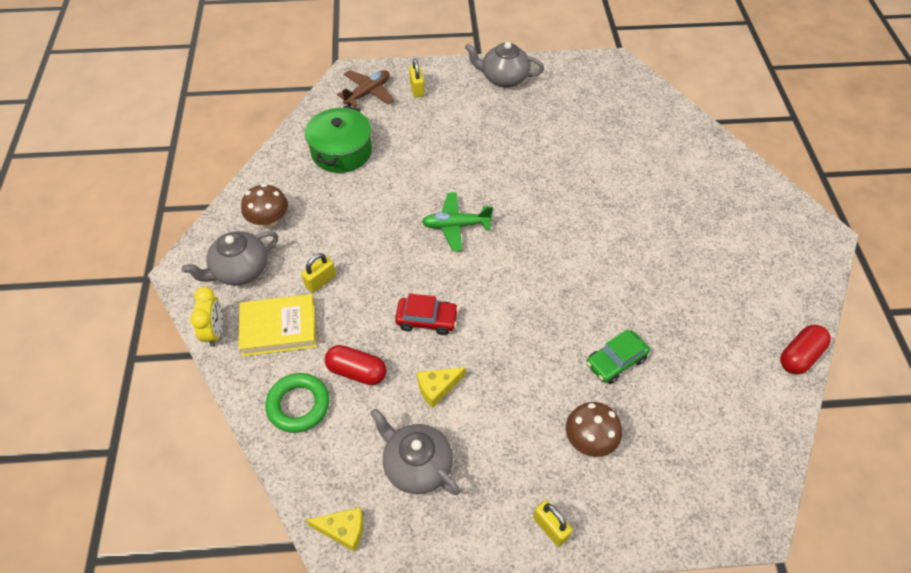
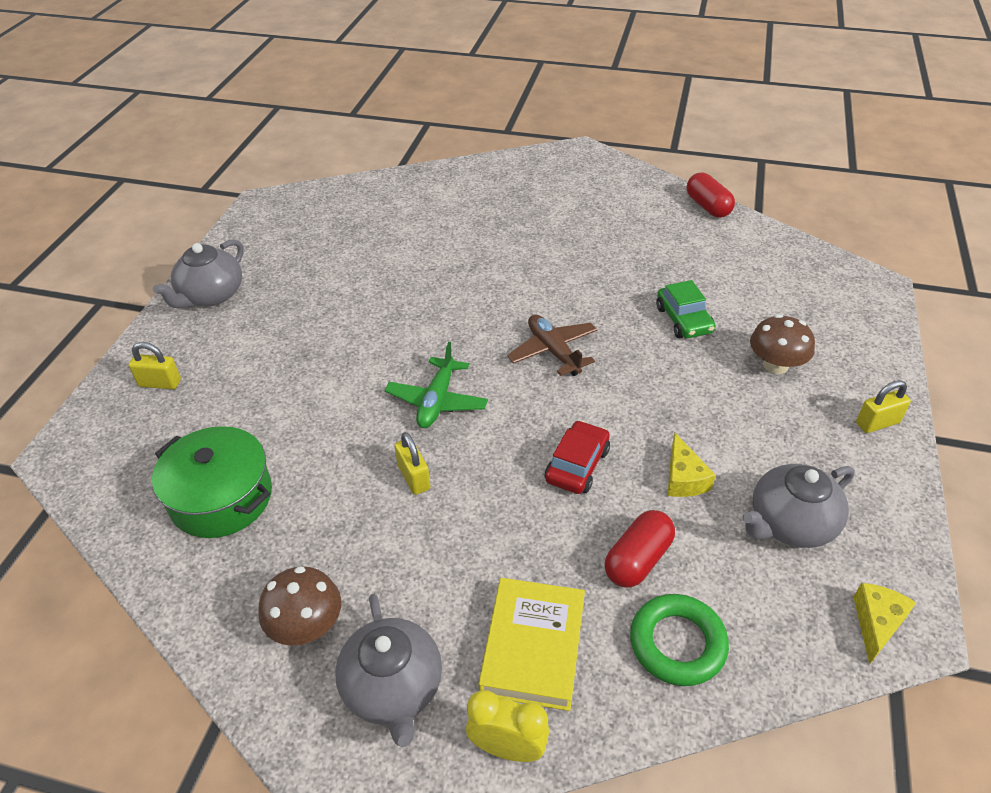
camera: 70 degrees left, 10 degrees down
(320, 281) = (465, 574): yellow padlock -> yellow padlock (413, 477)
(368, 93) = (121, 440): brown plane -> brown plane (553, 351)

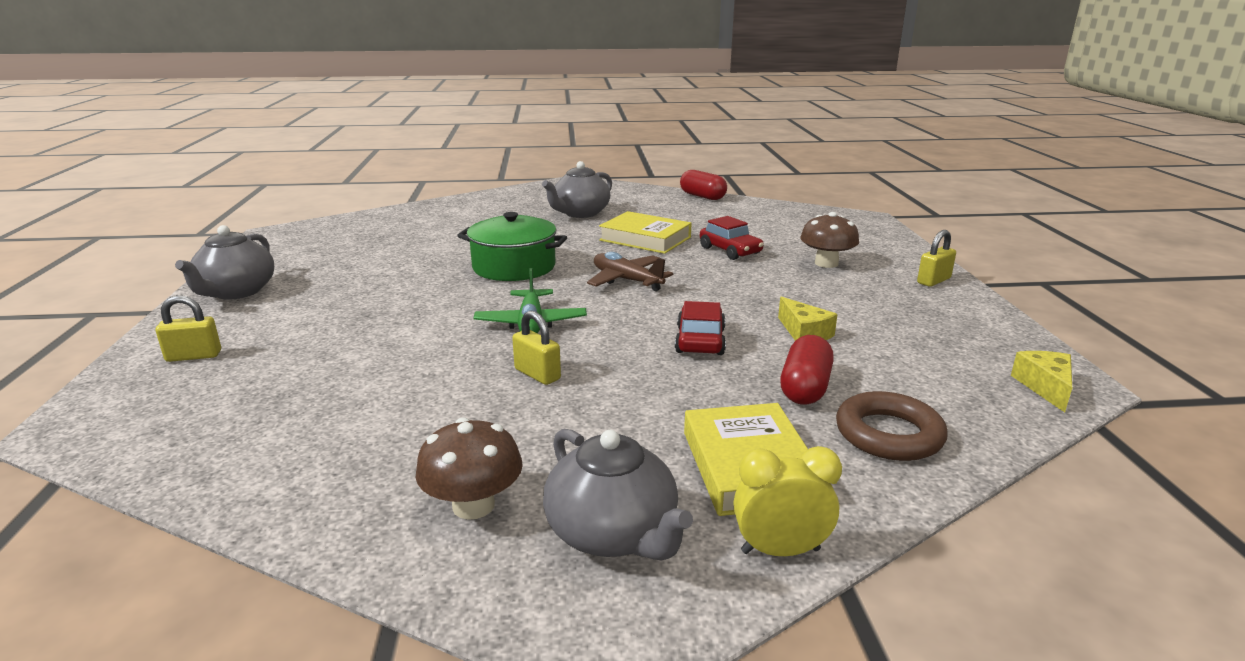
camera: 20 degrees left, 20 degrees down
(221, 498) = (311, 426): green pot -> green pot (514, 267)
(605, 280) = (645, 239): none -> yellow book
(677, 643) = (888, 434): green ring -> brown ring
(683, 320) = (730, 250): green car -> red car
(790, 524) = (918, 343): grey teapot -> grey teapot (580, 213)

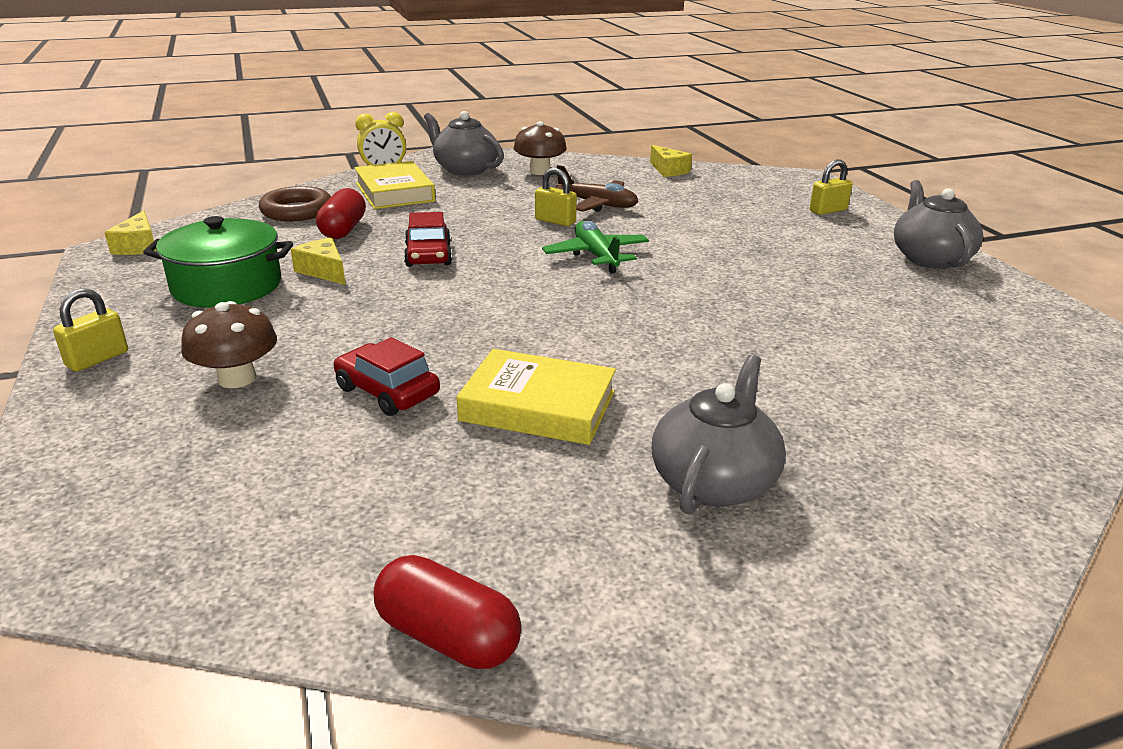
camera: 165 degrees right, 5 degrees up
(244, 478) = (668, 170): none -> yellow cheese
(514, 267) = (688, 321): green pot -> green pot (227, 286)
(627, 280) = (528, 315): brown plane -> brown plane (597, 205)

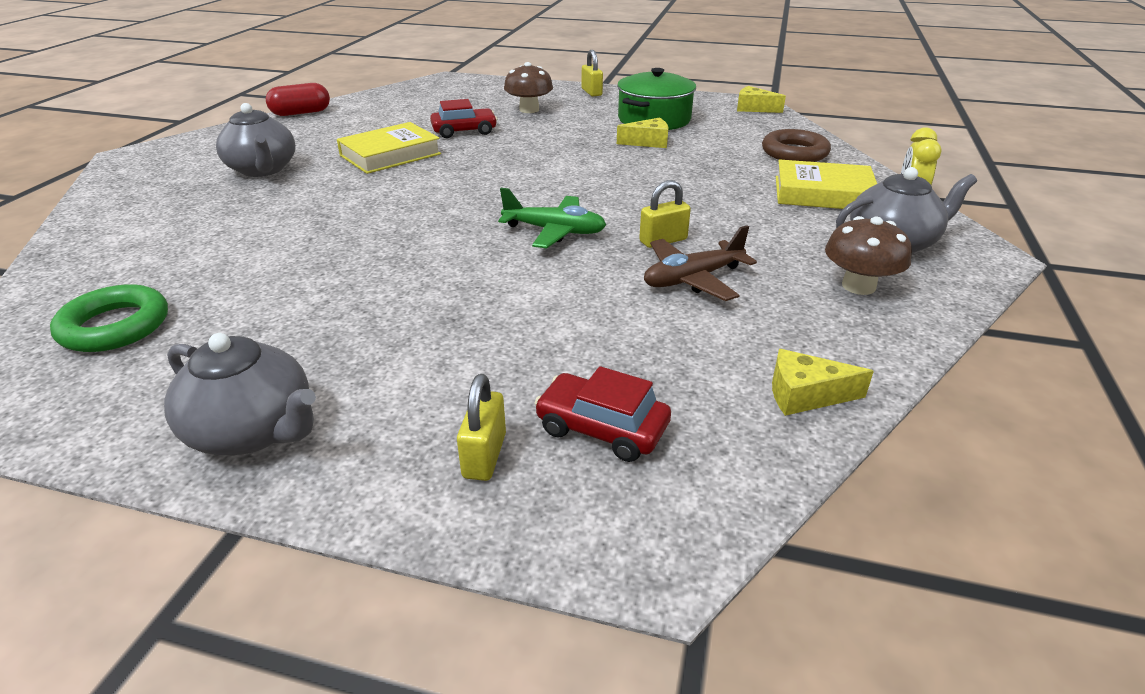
camera: 125 degrees right, 5 degrees up
(343, 230) = (729, 159): red capsule -> none
(428, 255) = (639, 174): red car -> red car (602, 428)
(1000, 351) = (115, 326): none -> green ring

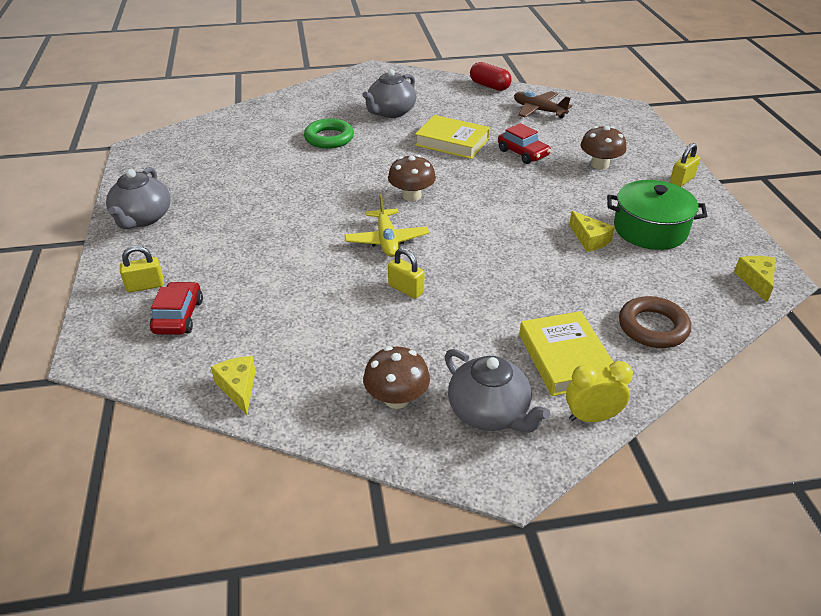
camera: 65 degrees right, 5 degrees up
(115, 326) = (203, 150): green ring -> green ring (329, 138)
(476, 198) = (411, 196): none -> brown mushroom
(554, 231) = (386, 240): green plane -> yellow plane
(692, 279) = (357, 314): brown plane -> brown plane (538, 110)

